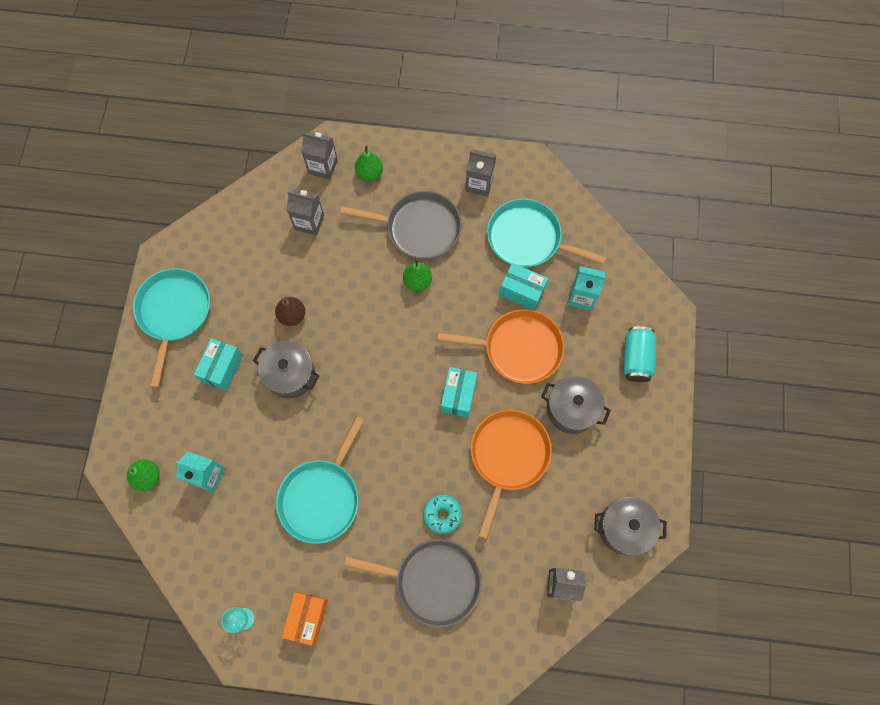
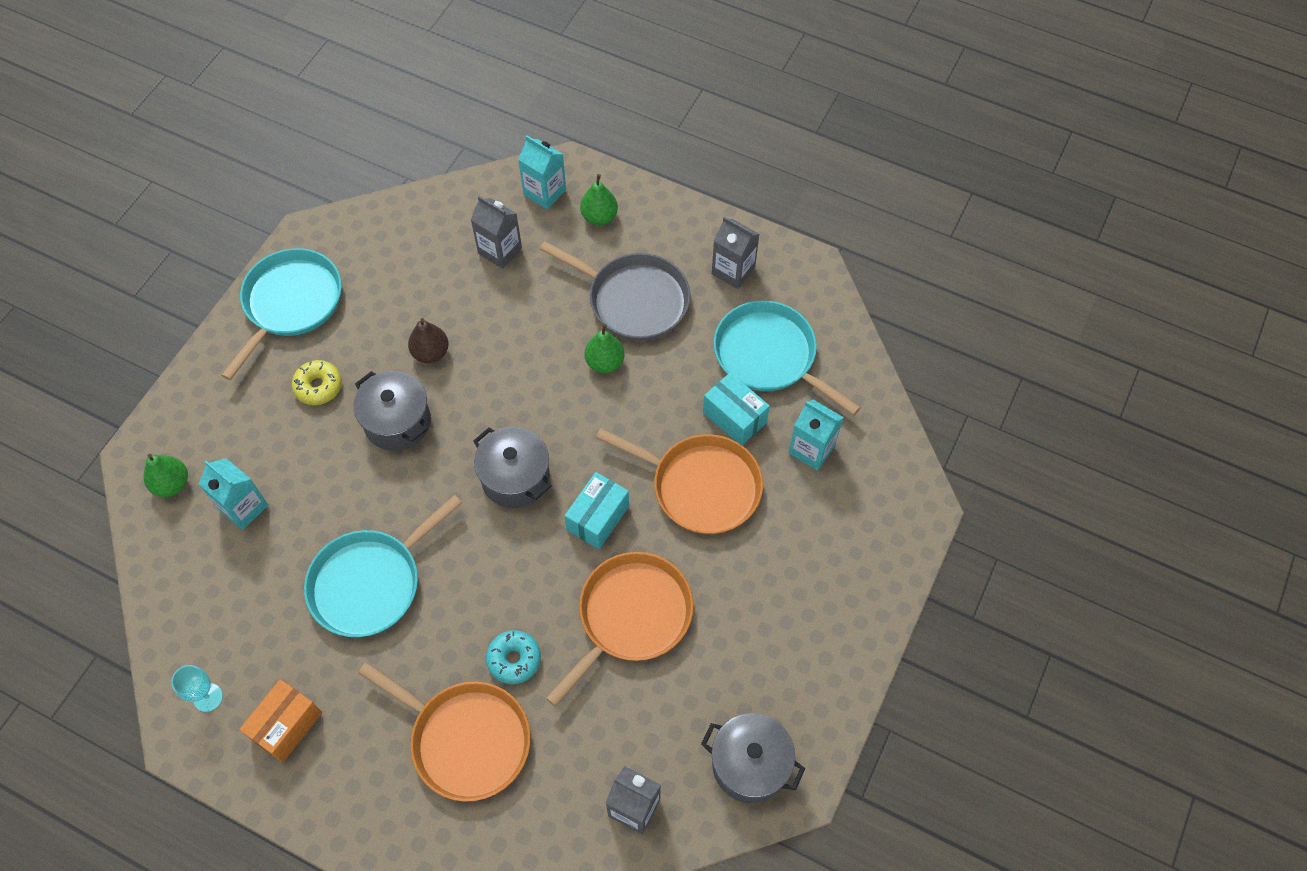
camera: 20 degrees right, 10 degrees down
(222, 368) = (318, 386): turquoise box -> yellow donut
(323, 167) = (544, 192): grey carton -> turquoise carton
(433, 581) = (466, 739): grey pan -> orange pan
(571, 409) = (740, 586): grey pot -> grey pot (515, 478)
(636, 358) = (854, 551): turquoise can -> none

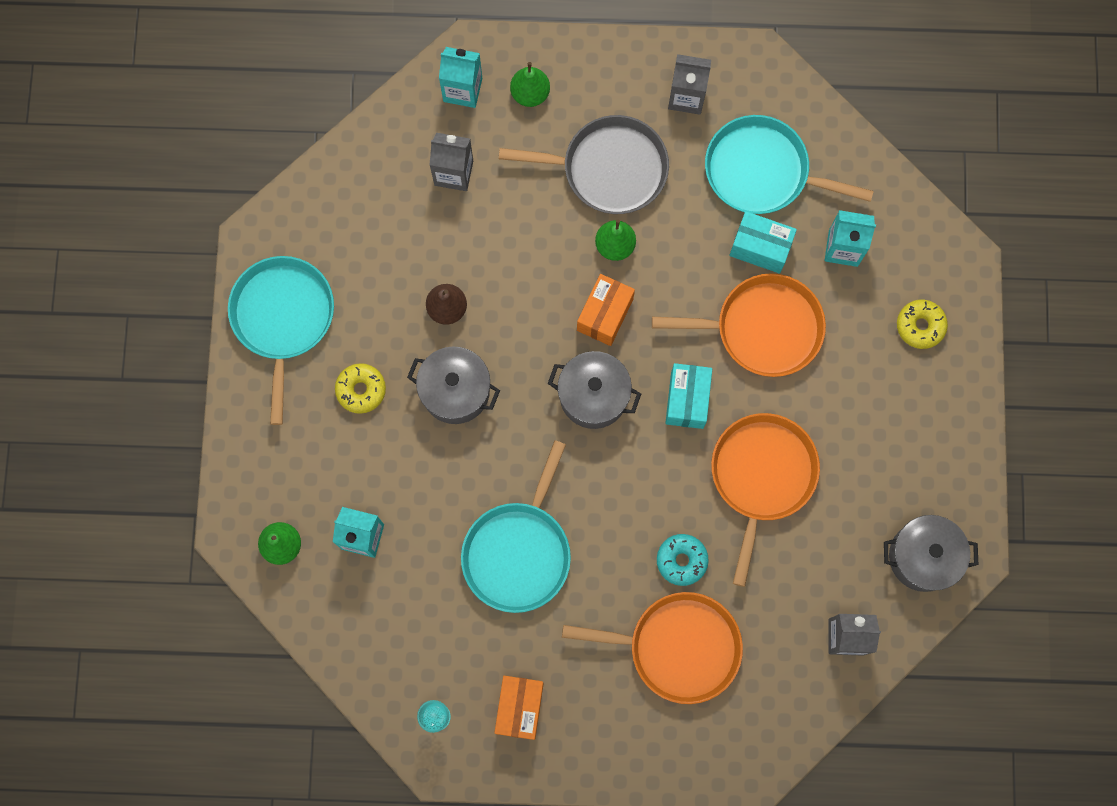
camera: 25 degrees left, 15 degrees up
(564, 415) = (605, 315): none -> orange box
(852, 547) = (920, 326): none -> yellow donut

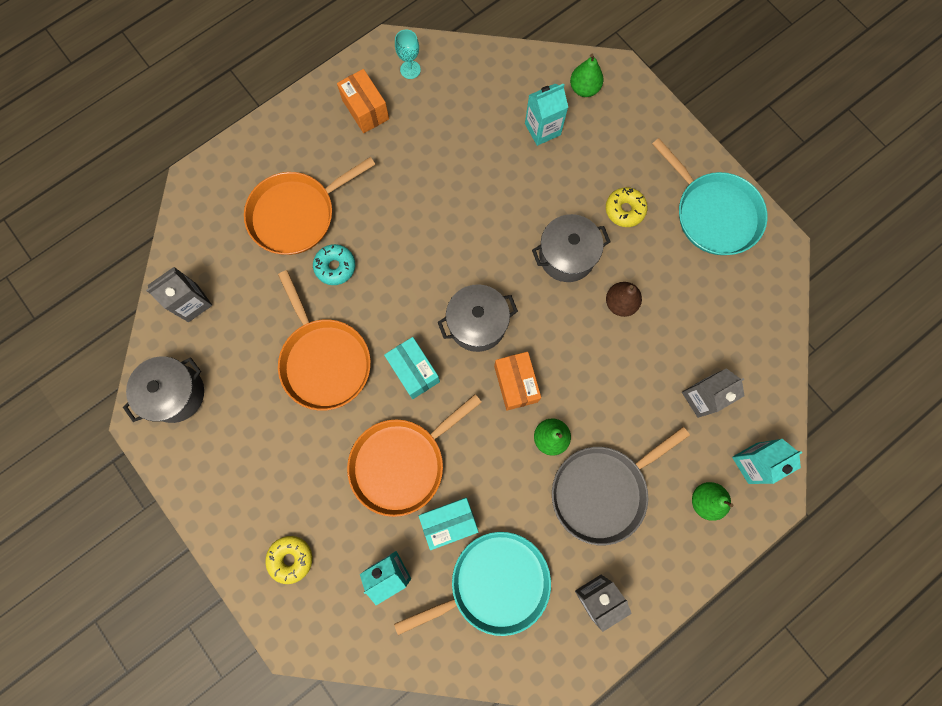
camera: 140 degrees right, 0 degrees up
(519, 552) = (441, 193): turquoise pan -> none

